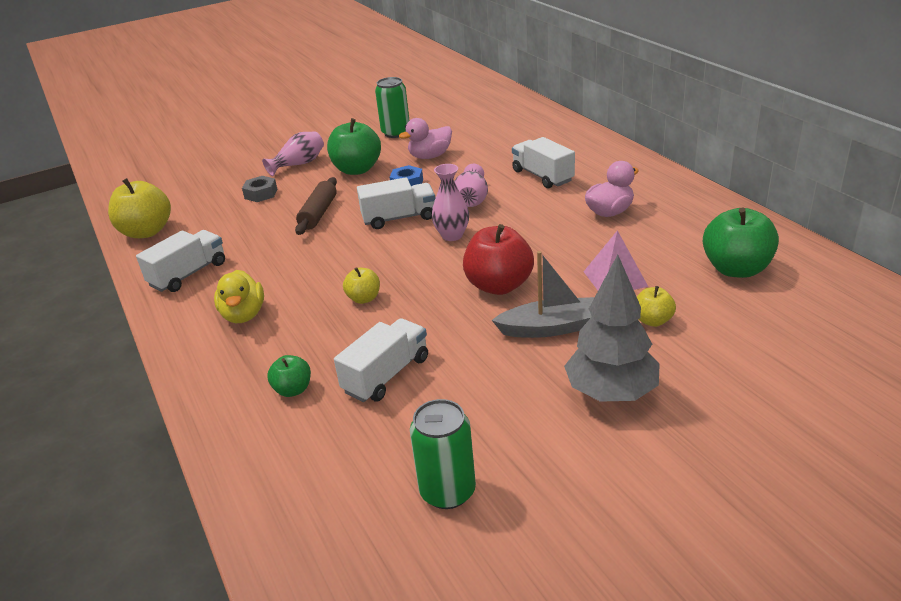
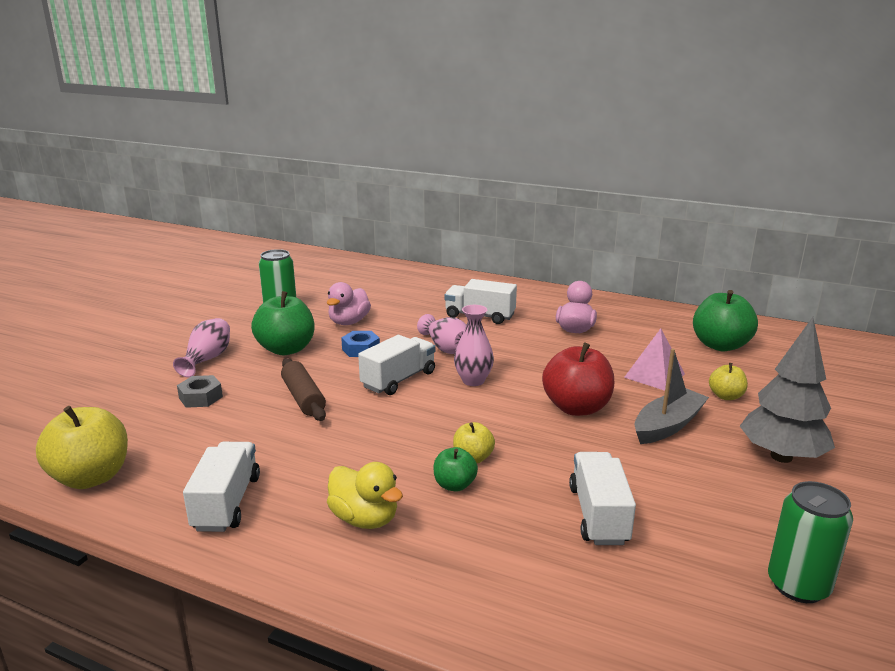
camera: 40 degrees left, 10 degrees down
(293, 390) = (532, 566): green apple -> green apple (454, 485)

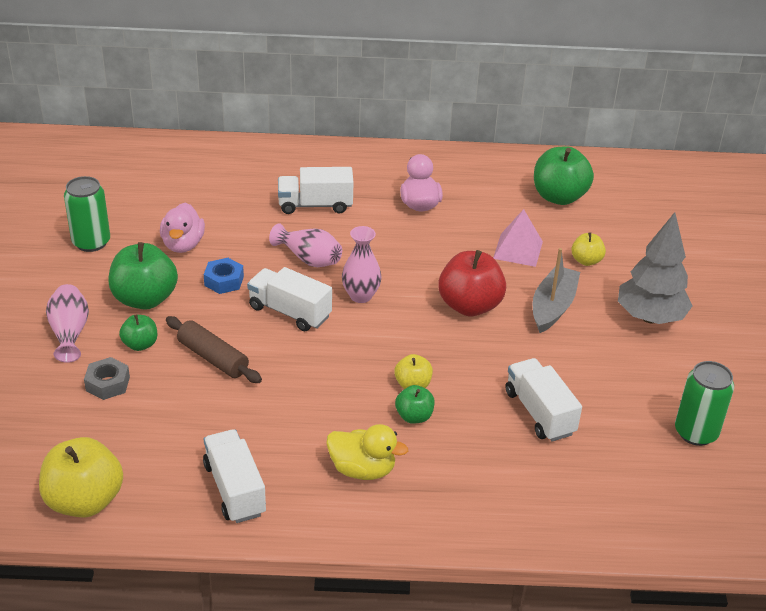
camera: 25 degrees left, 15 degrees up
(253, 377) = (140, 344): none -> green apple
(398, 380) = (289, 312): white truck -> white truck turned 75 degrees counterclockwise

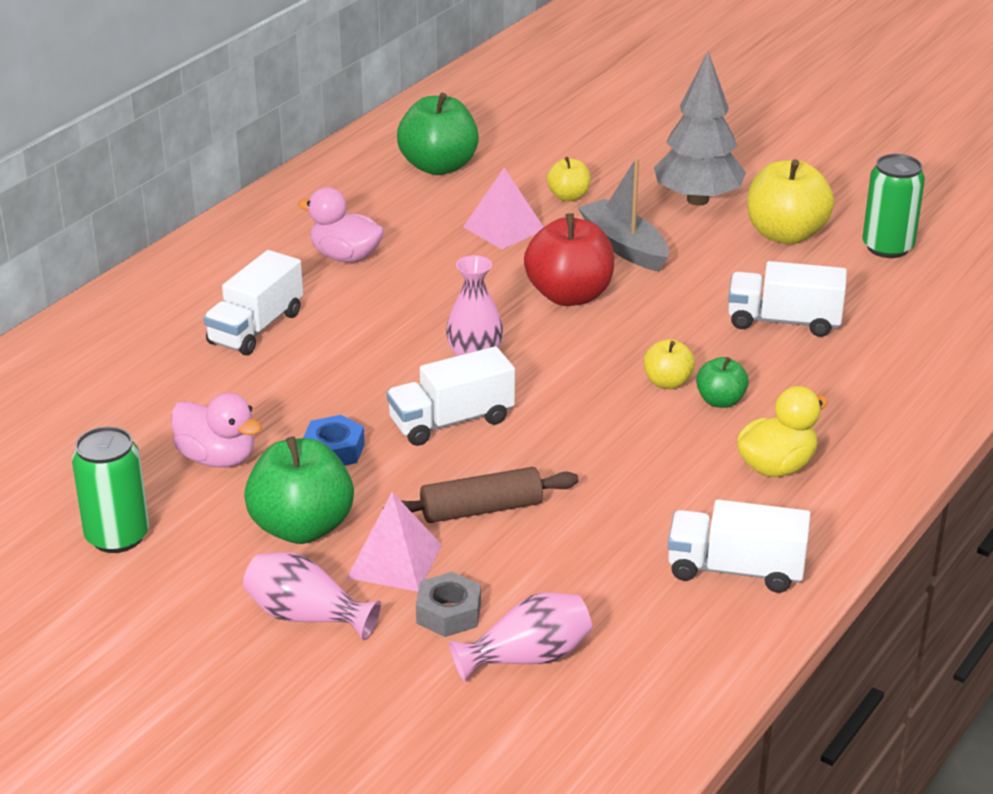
camera: 55 degrees left, 5 degrees down
(84, 501) = (660, 699): yellow apple -> yellow apple (785, 234)
(140, 344) = (395, 561): green apple -> pink pyramid
(309, 259) = (362, 371): pink vase -> pink vase (528, 657)

